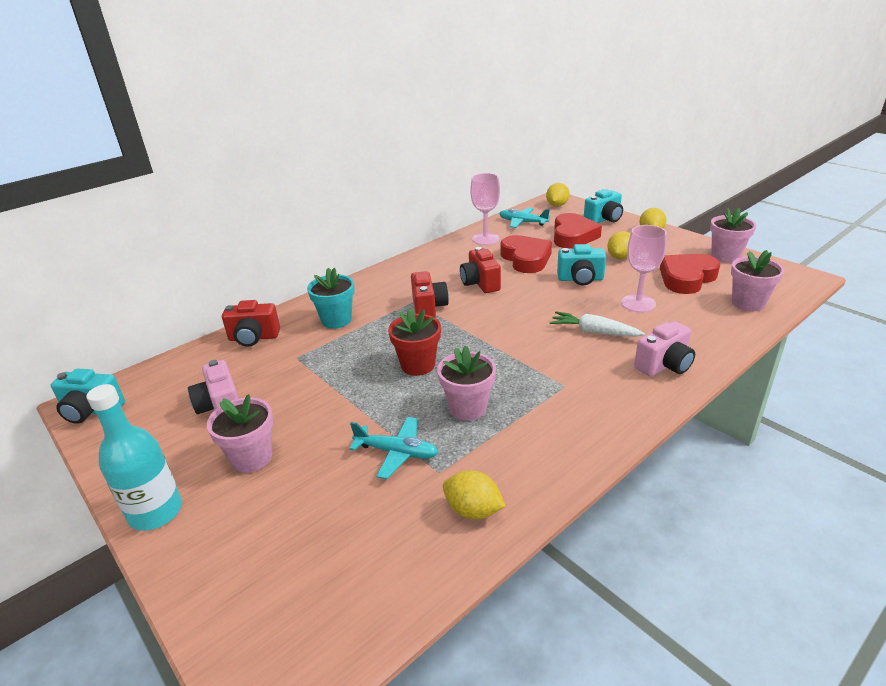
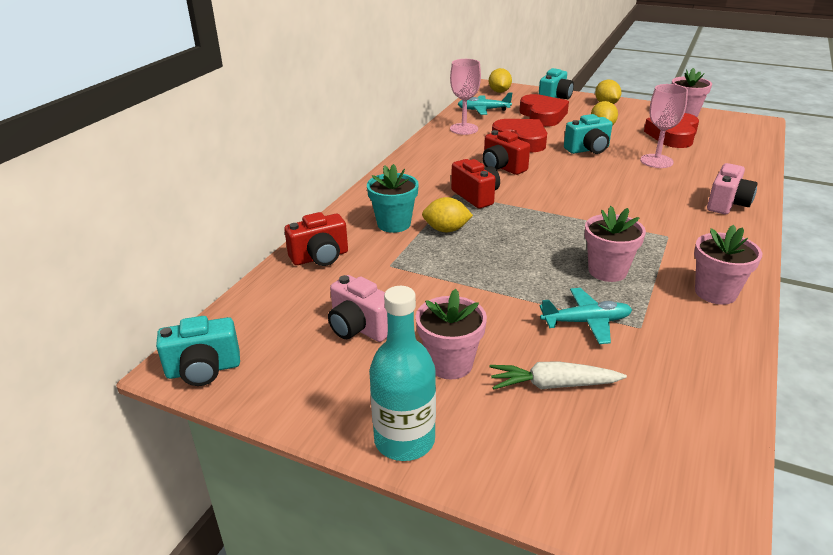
camera: 25 degrees left, 0 degrees up
(418, 365) = (522, 246): red flower pot -> none
(473, 510) = (702, 348): yellow lemon -> yellow lemon (446, 230)
(594, 332) = (646, 189): white carrot -> white carrot (553, 385)
(748, 303) = (738, 147): pink flower pot -> pink flower pot (715, 292)

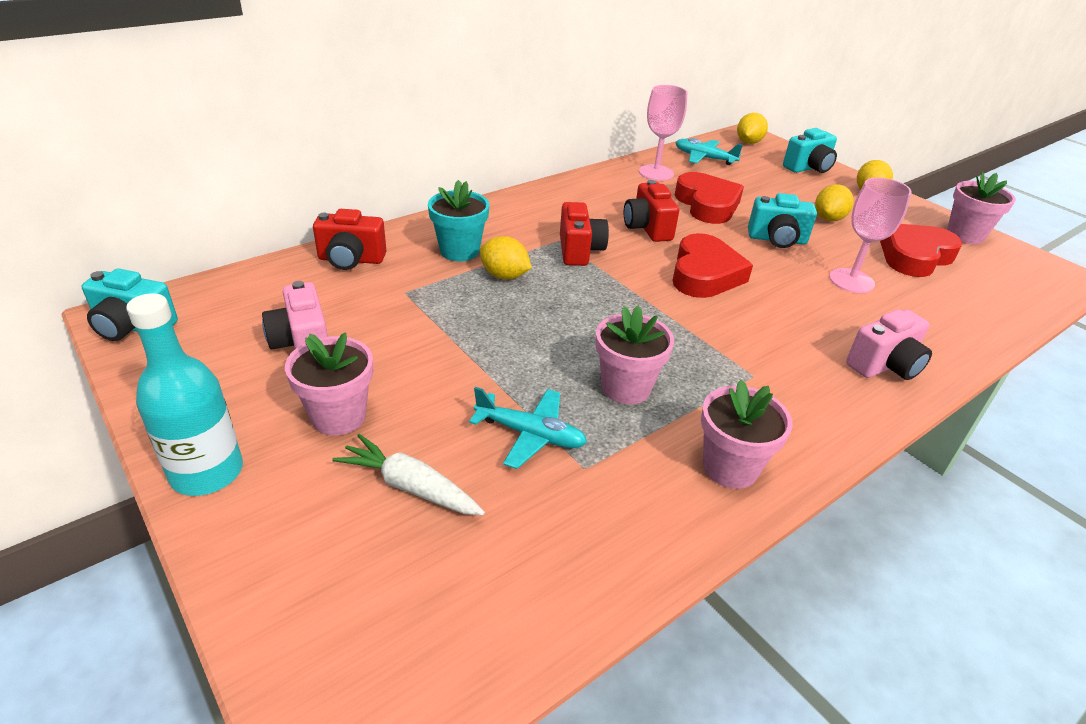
camera: 25 degrees right, 5 degrees up
(542, 115) = (768, 184): red heart -> red heart (704, 274)

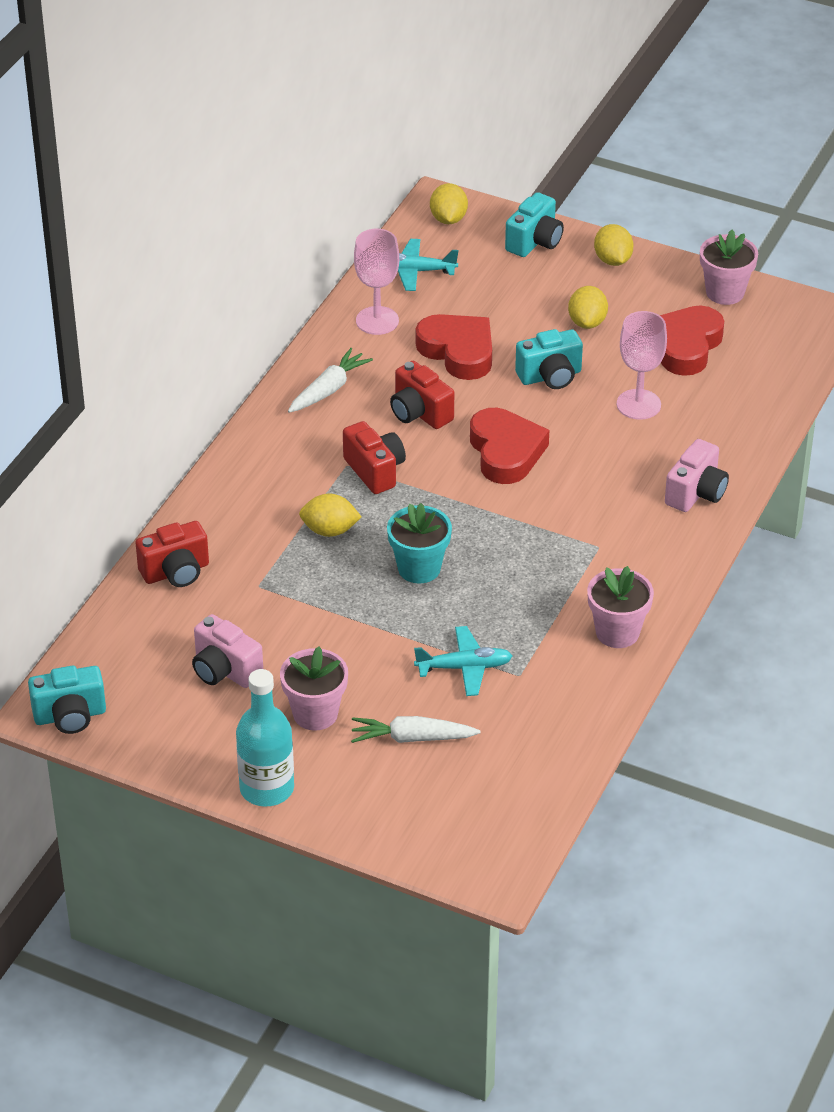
camera: 25 degrees left, 5 degrees up
(459, 251) = (265, 519): turquoise flower pot -> turquoise flower pot (419, 568)
(586, 195) = (328, 390): none -> white carrot
(626, 387) = (508, 599): pink flower pot -> none

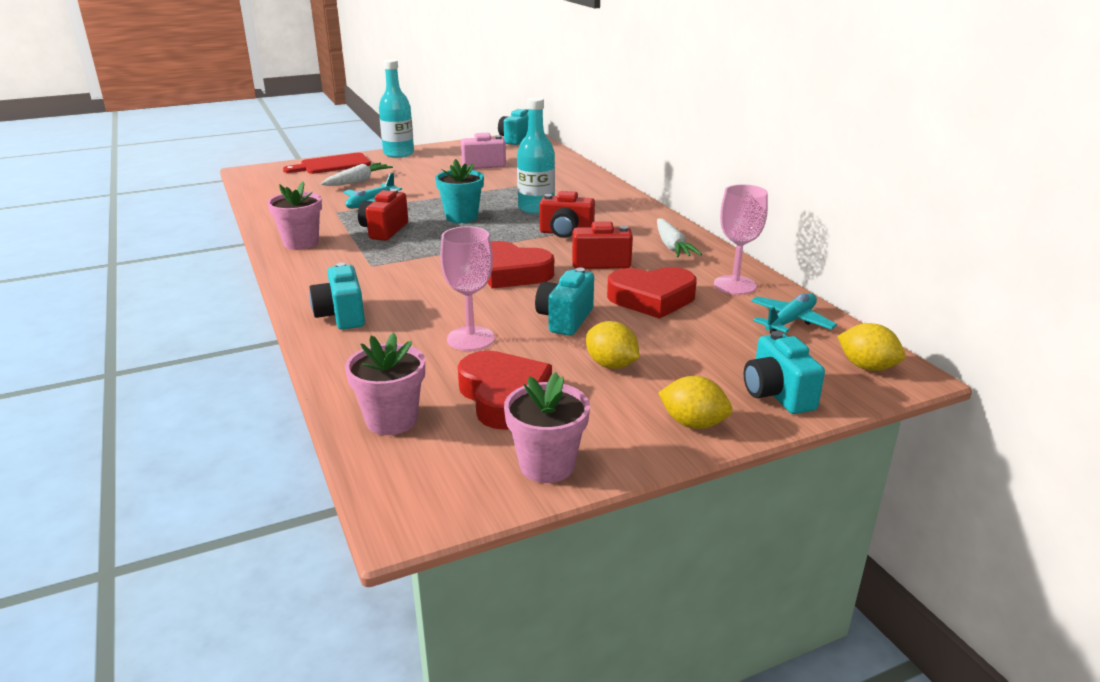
camera: 130 degrees right, 15 degrees down
(176, 572) = (571, 173): red camera -> red camera (384, 230)
(315, 714) = (417, 171): pink flower pot -> pink flower pot (391, 420)
(330, 530) = (536, 208): yellow lemon -> turquoise bottle
(383, 817) = (332, 165): none -> red cutting board
(696, 493) = (341, 316): pink camera -> turquoise camera

